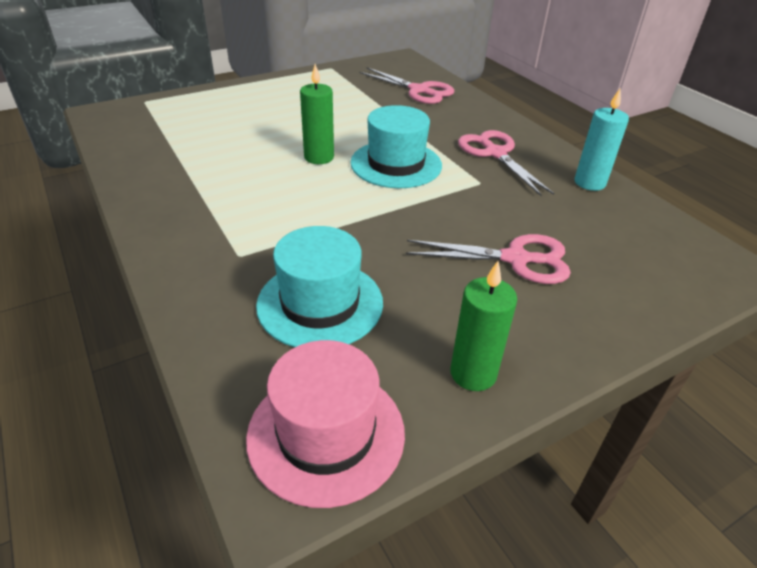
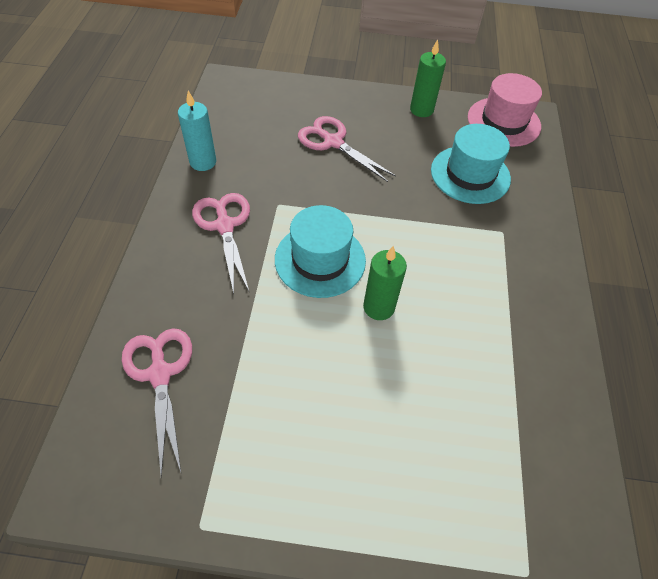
camera: 145 degrees left, 15 degrees up
(495, 153) = (225, 226): pink scissors -> pink scissors turned 150 degrees clockwise

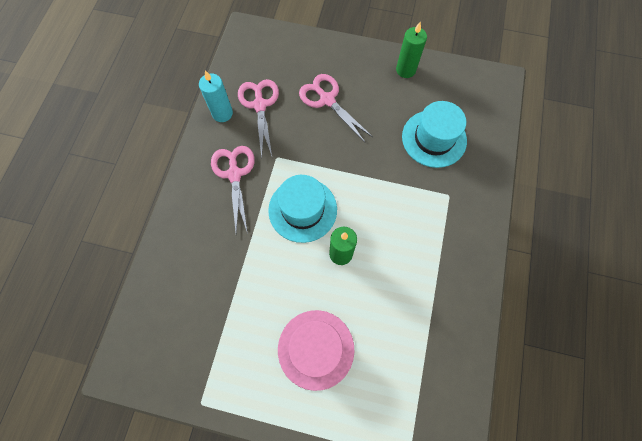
camera: 10 degrees right, 15 degrees up
(160, 374) = (181, 293): pink scissors -> pink scissors (260, 105)
(503, 122) = (473, 86): pink hat -> pink hat (316, 349)

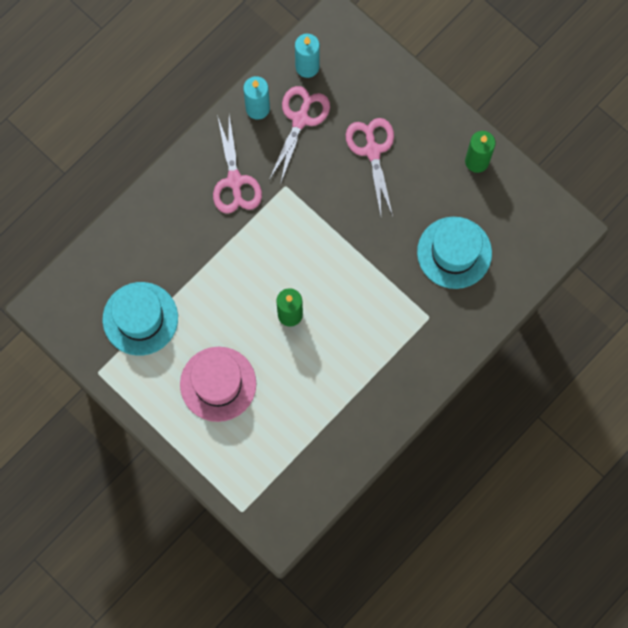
camera: 30 degrees right, 5 degrees up
(234, 174) = (235, 181): pink scissors -> pink scissors turned 150 degrees clockwise
(243, 68) = (307, 67): none -> turquoise candle
(302, 209) = (279, 253): turquoise hat -> turquoise hat (140, 318)

